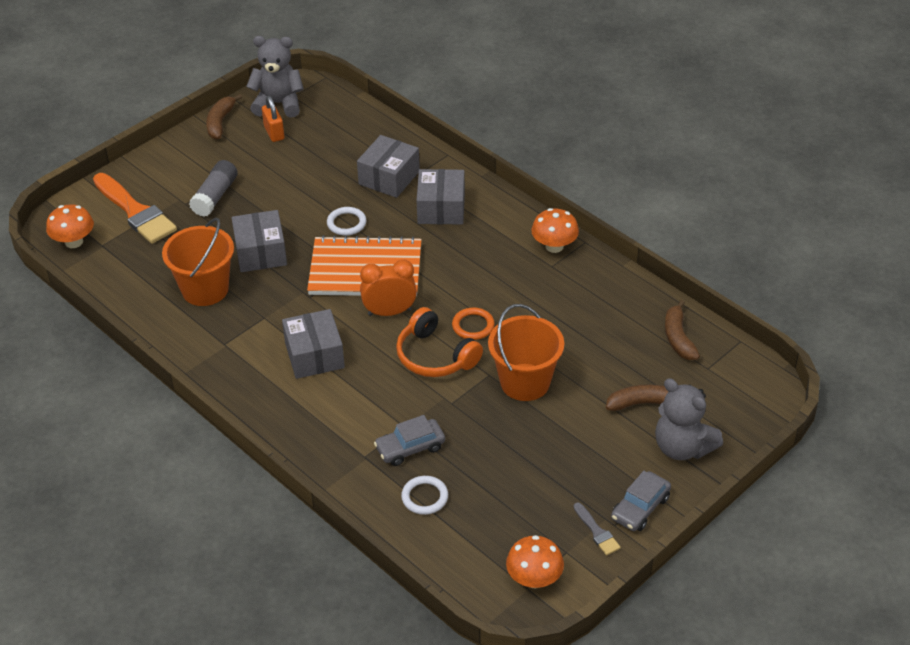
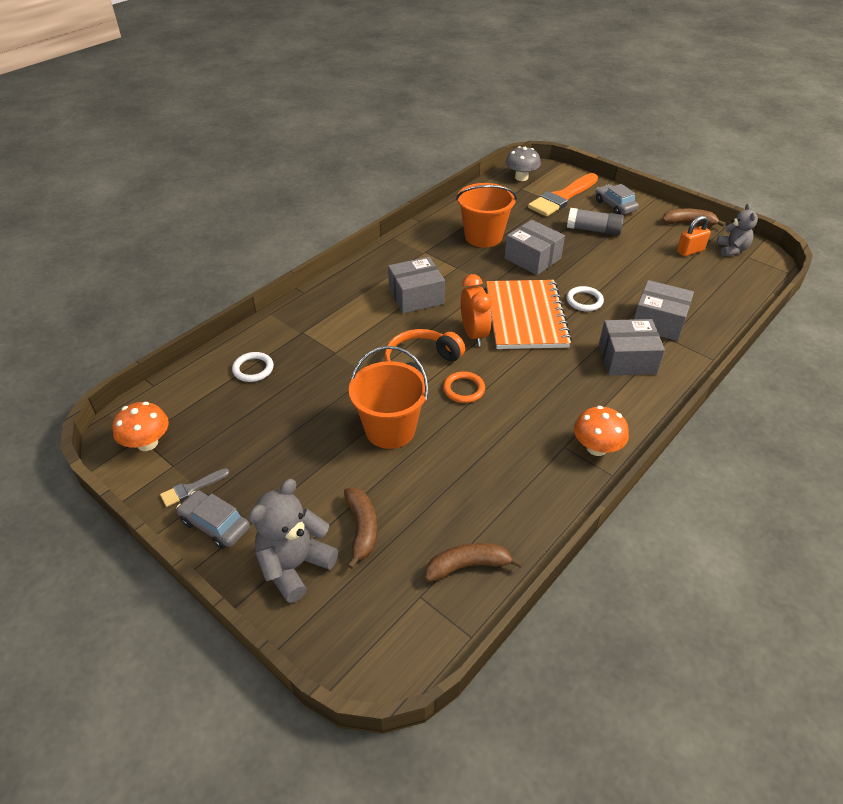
camera: 85 degrees right, 0 degrees up
(74, 242) = (521, 177): orange mushroom -> grey mushroom
(260, 252) = (532, 258): grey box -> grey box turned 60 degrees clockwise
(278, 104) = (731, 250): grey teddy bear -> grey teddy bear, size x0.66
(410, 448) = (309, 357): grey car -> grey car (615, 206)

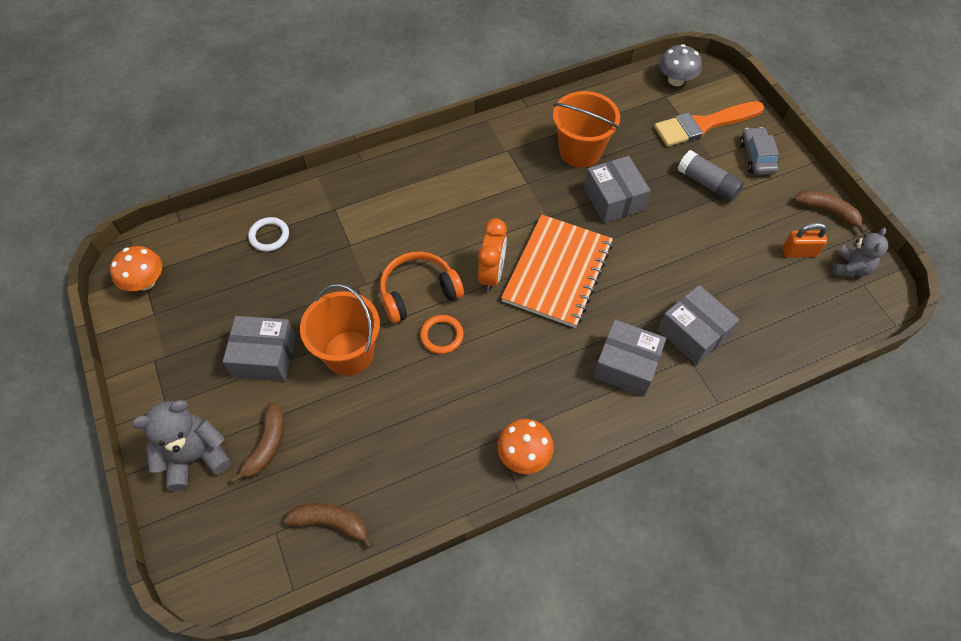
camera: 25 degrees right, 15 degrees up
(191, 489) = (156, 344): grey brush -> none
(215, 525) = (156, 388): grey car -> none
(416, 296) = (464, 205): grey box -> grey box (264, 356)
(584, 301) = (631, 275): white ring -> none

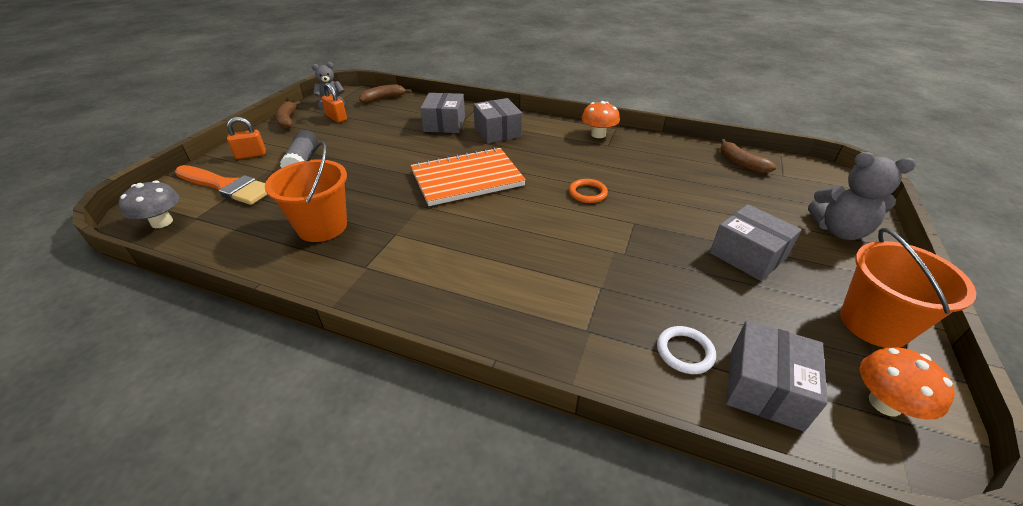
camera: 135 degrees left, 20 degrees down
(267, 445) = (771, 209): brown banana -> brown banana (383, 99)
(349, 353) = (668, 220): orange bucket -> orange bucket (874, 324)
(418, 292) = (576, 222): orange headphones -> none
(492, 274) = (510, 201): orange clock -> none
(614, 199) = (365, 188): grey box -> grey box (765, 387)
(756, 157) = (251, 155): grey car -> orange padlock

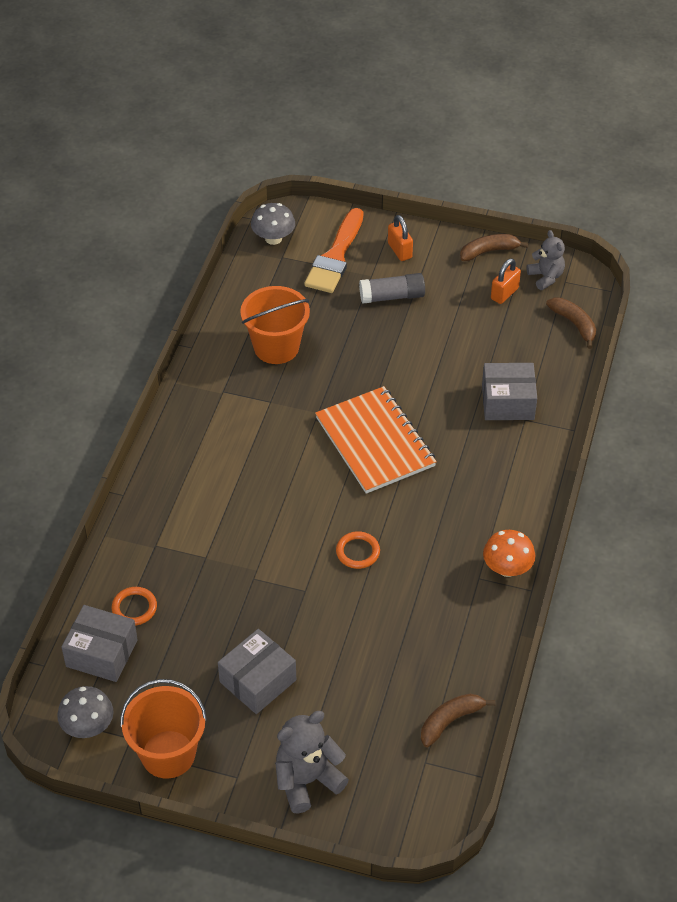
camera: 85 degrees right, 10 degrees up
(497, 132) = (495, 459): grey box -> none
(685, 352) = (134, 608): white ring -> orange ring
(839, 231) = (307, 780): grey teddy bear -> grey teddy bear turned 45 degrees clockwise
(885, 403) = (88, 726): orange mushroom -> grey mushroom

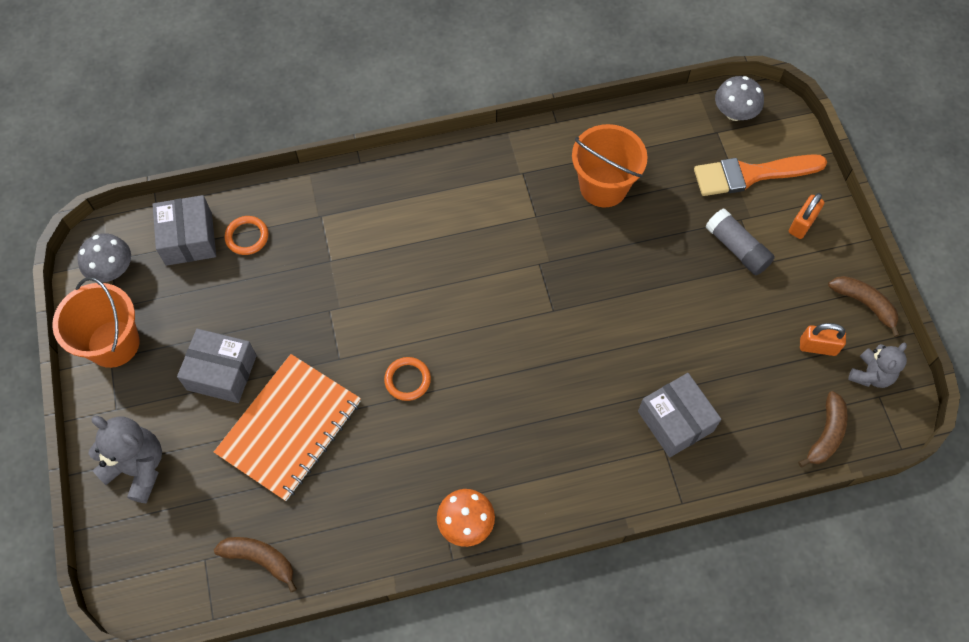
camera: 60 degrees right, 15 degrees up
(375, 442) = (545, 327): orange notebook -> orange notebook (289, 428)

